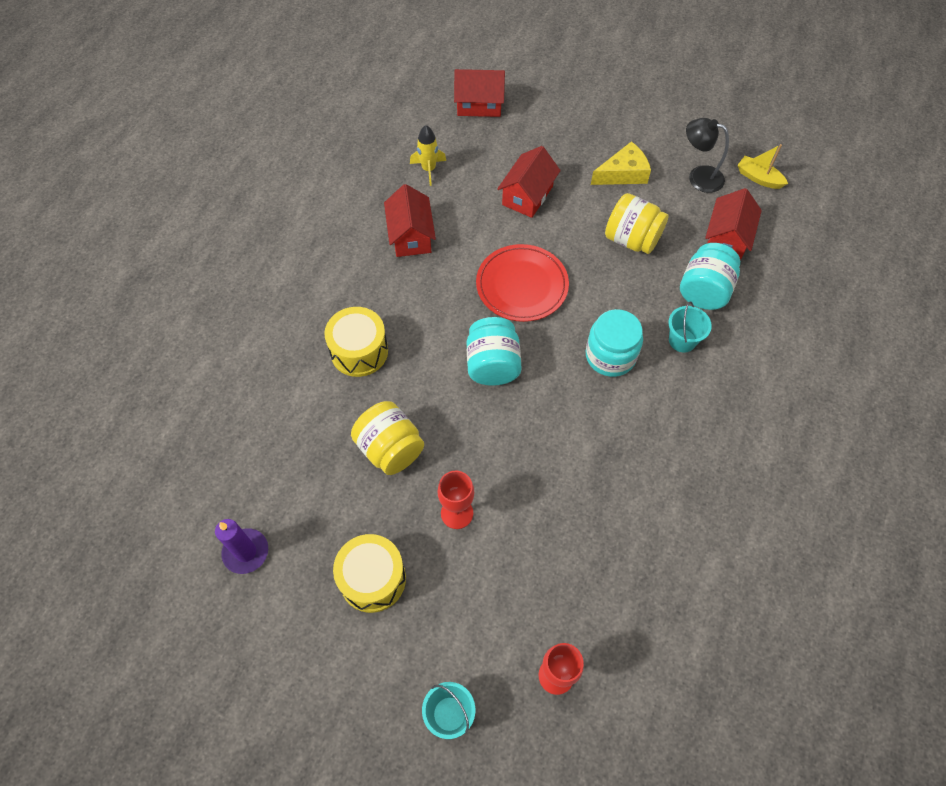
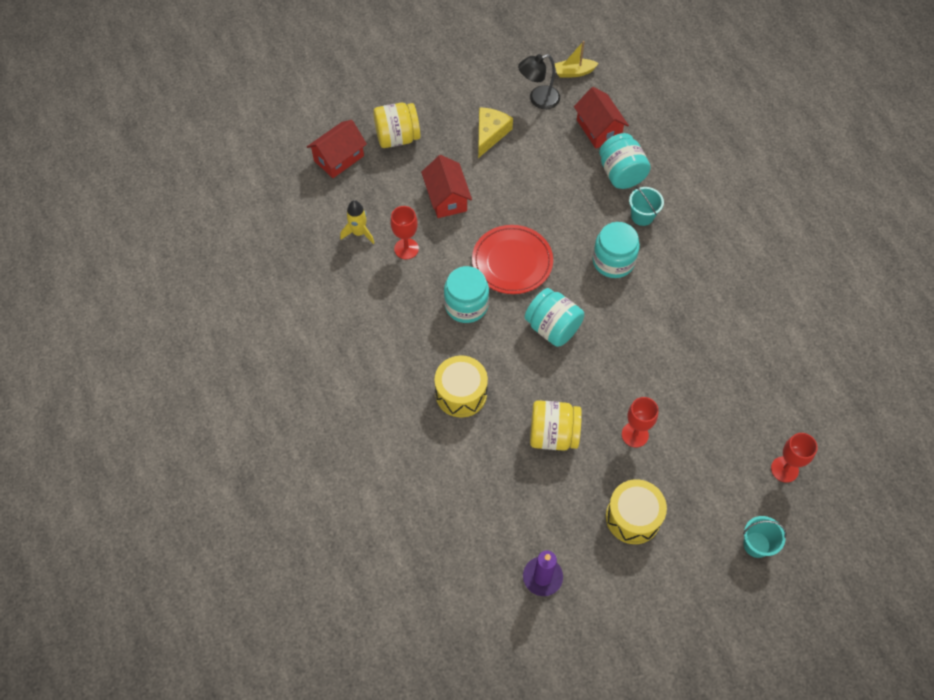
camera: 45 degrees left, 0 degrees up
(411, 236) = (402, 289): red house -> none
(444, 288) = (466, 305): none -> turquoise jar
(450, 209) = (406, 249): none -> red goblet
(631, 239) = (544, 175): yellow jar -> yellow jar (397, 138)

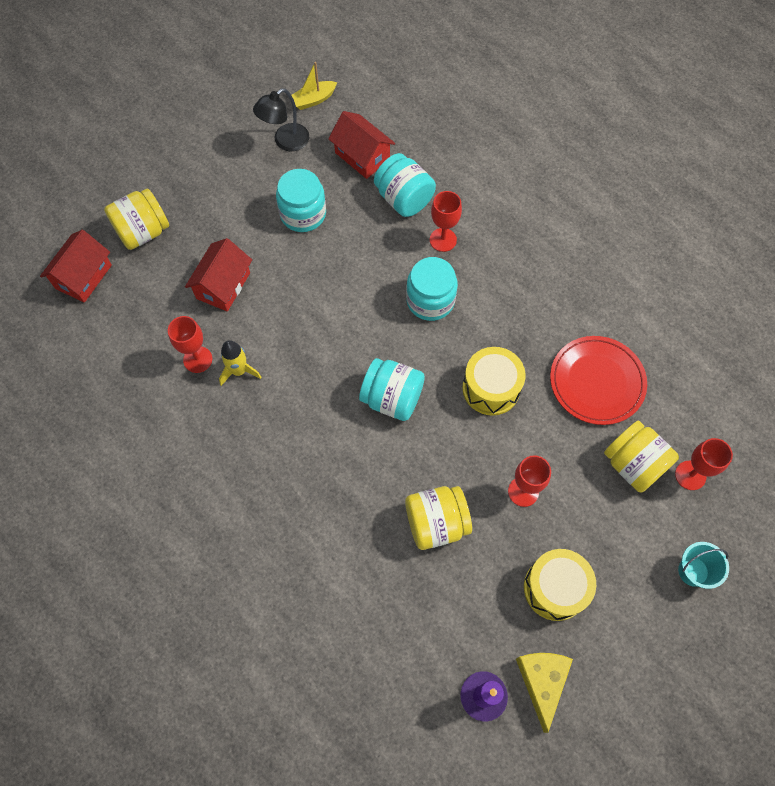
camera: 20 degrees left, 5 degrees up
(359, 233) = (137, 358): yellow rocket -> yellow rocket (239, 371)
(446, 198) = (223, 285): red house -> red house turned 60 degrees clockwise
(461, 393) = (318, 510): yellow drum -> yellow drum (491, 388)
(466, 305) = (288, 404): turquoise jar -> turquoise jar (303, 214)
(490, 134) = (246, 196): yellow cheese -> yellow cheese (542, 681)
(512, 262) = (321, 336): red plate -> red plate (596, 382)
(642, 216) = (443, 240): turquoise bucket -> red goblet
(738, 444) = (633, 464): none -> yellow jar

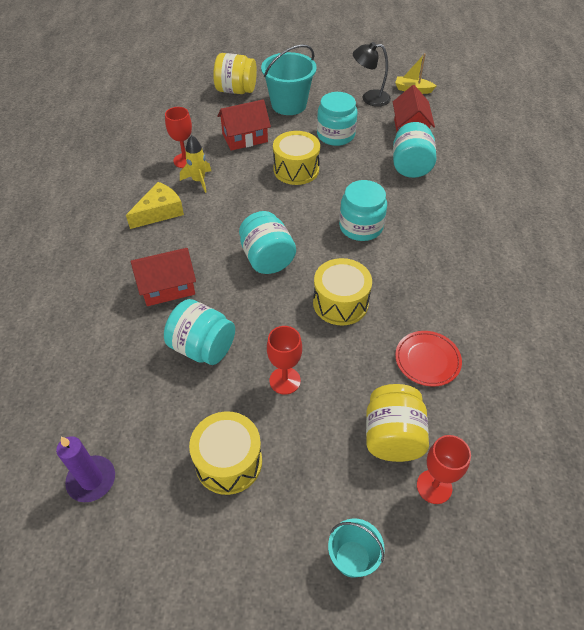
camera: 45 degrees right, 15 degrees down
(83, 276) = (181, 90): red house -> red house (167, 287)
(218, 210) = (289, 105): none -> turquoise bucket
(312, 284) = (296, 169): none -> yellow drum
(436, 523) = (202, 347): yellow jar -> turquoise jar
(443, 240) = (411, 202): red goblet -> none
(542, 681) = (140, 513): yellow cheese -> yellow cheese (159, 212)
(596, 382) = (427, 360): red plate -> red plate, size x0.66

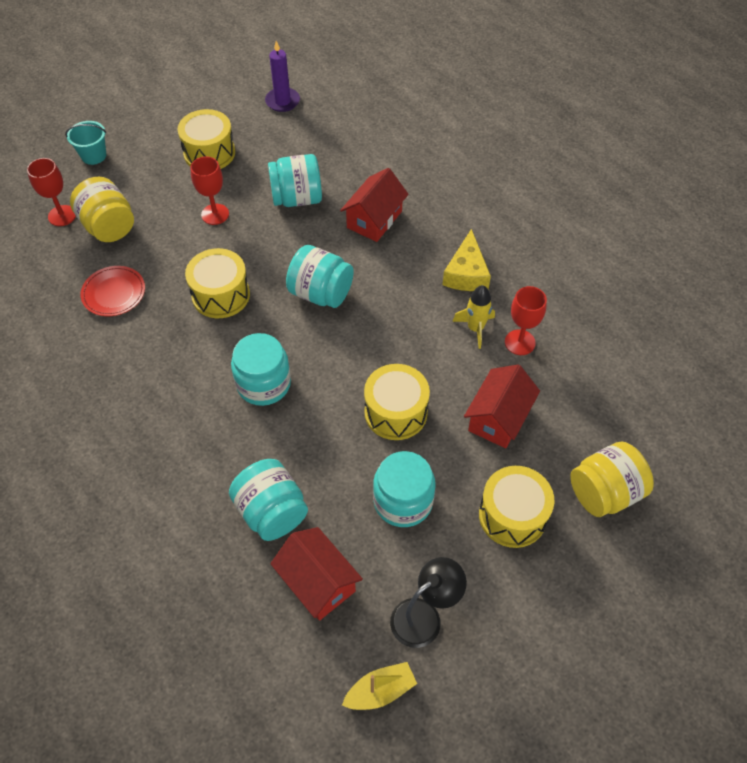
camera: 140 degrees right, 5 degrees up
(289, 105) = (512, 515): turquoise bucket -> yellow drum

